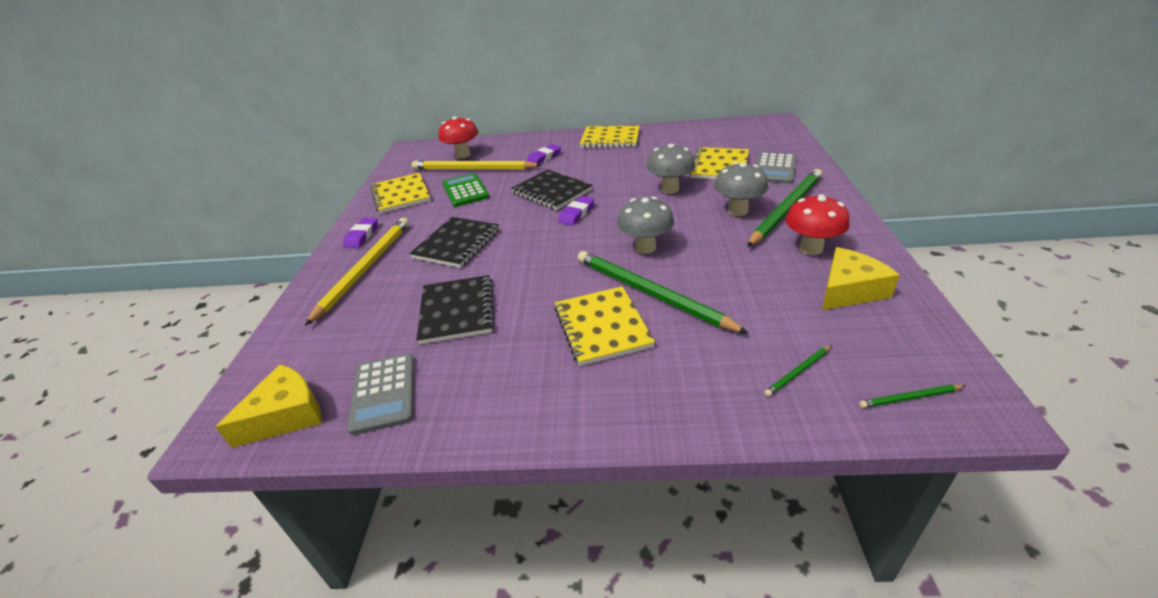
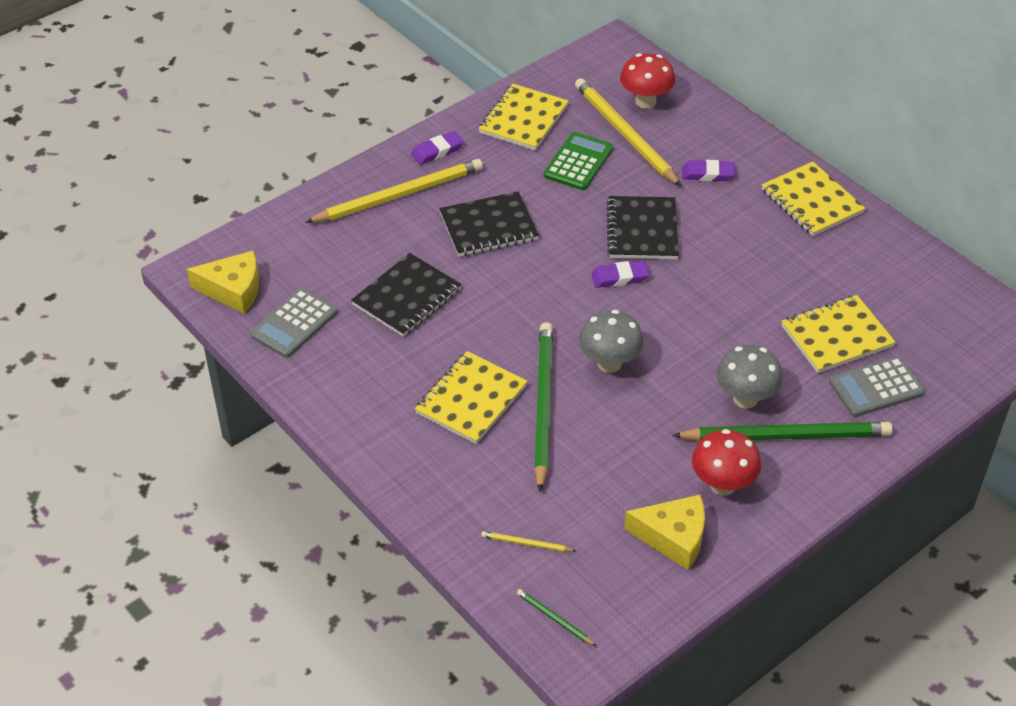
camera: 45 degrees right, 10 degrees up
(670, 189) = (740, 321): grey mushroom -> none
(798, 372) = (526, 543): green pencil -> yellow pencil

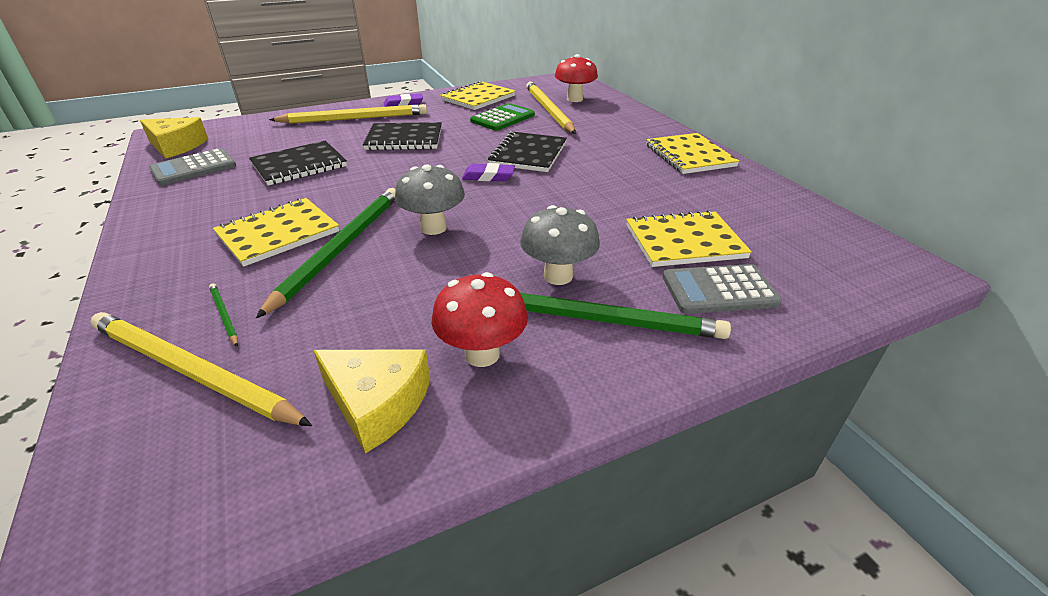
camera: 15 degrees right, 10 degrees down
(526, 543) = (192, 372): yellow pencil -> yellow pencil, size x2.40
(554, 618) = (123, 481): green pencil -> green pencil (224, 315)
(708, 174) = (603, 133): purple eraser -> none

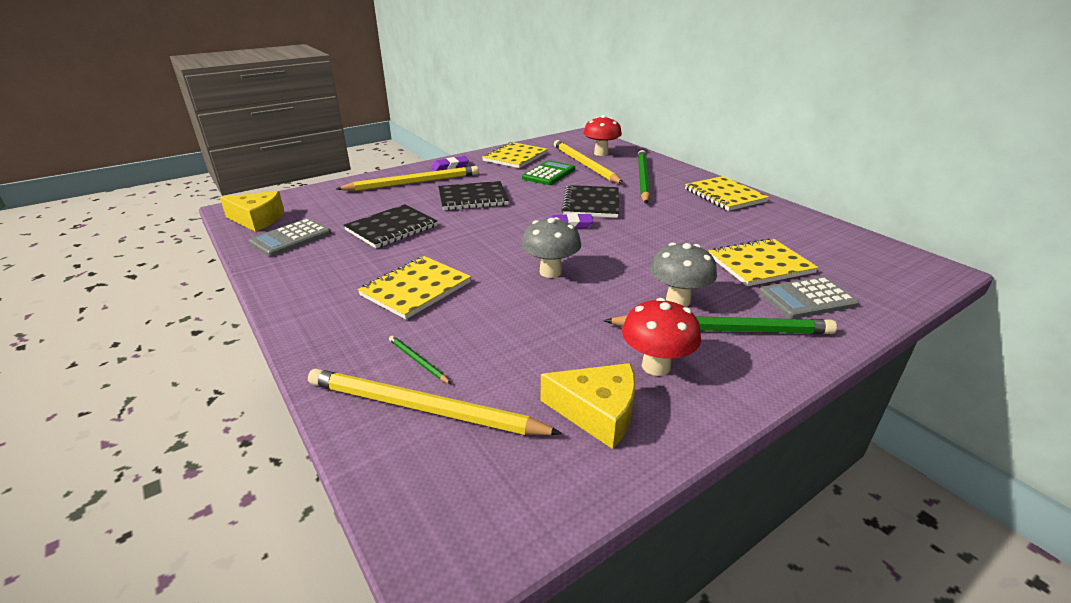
camera: 10 degrees left, 5 degrees down
(341, 248) = (481, 296): green pencil -> green pencil (643, 179)

